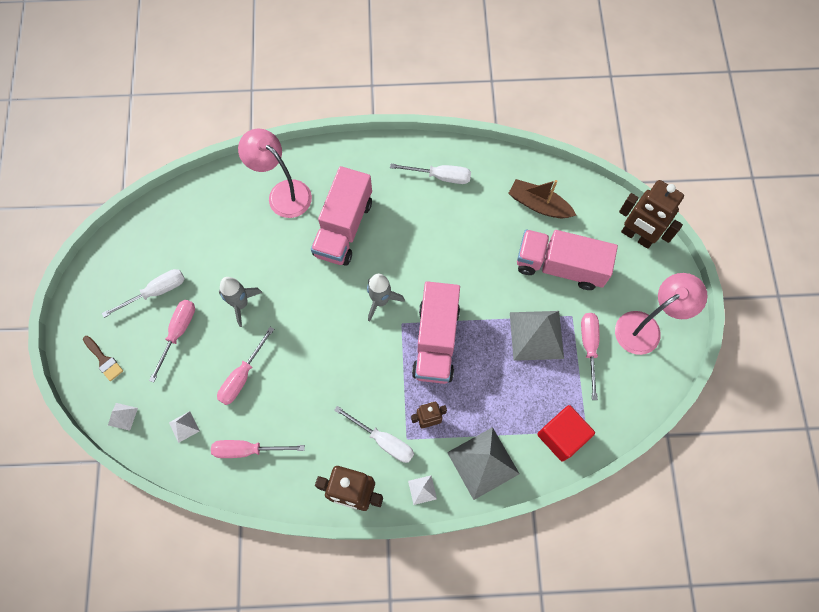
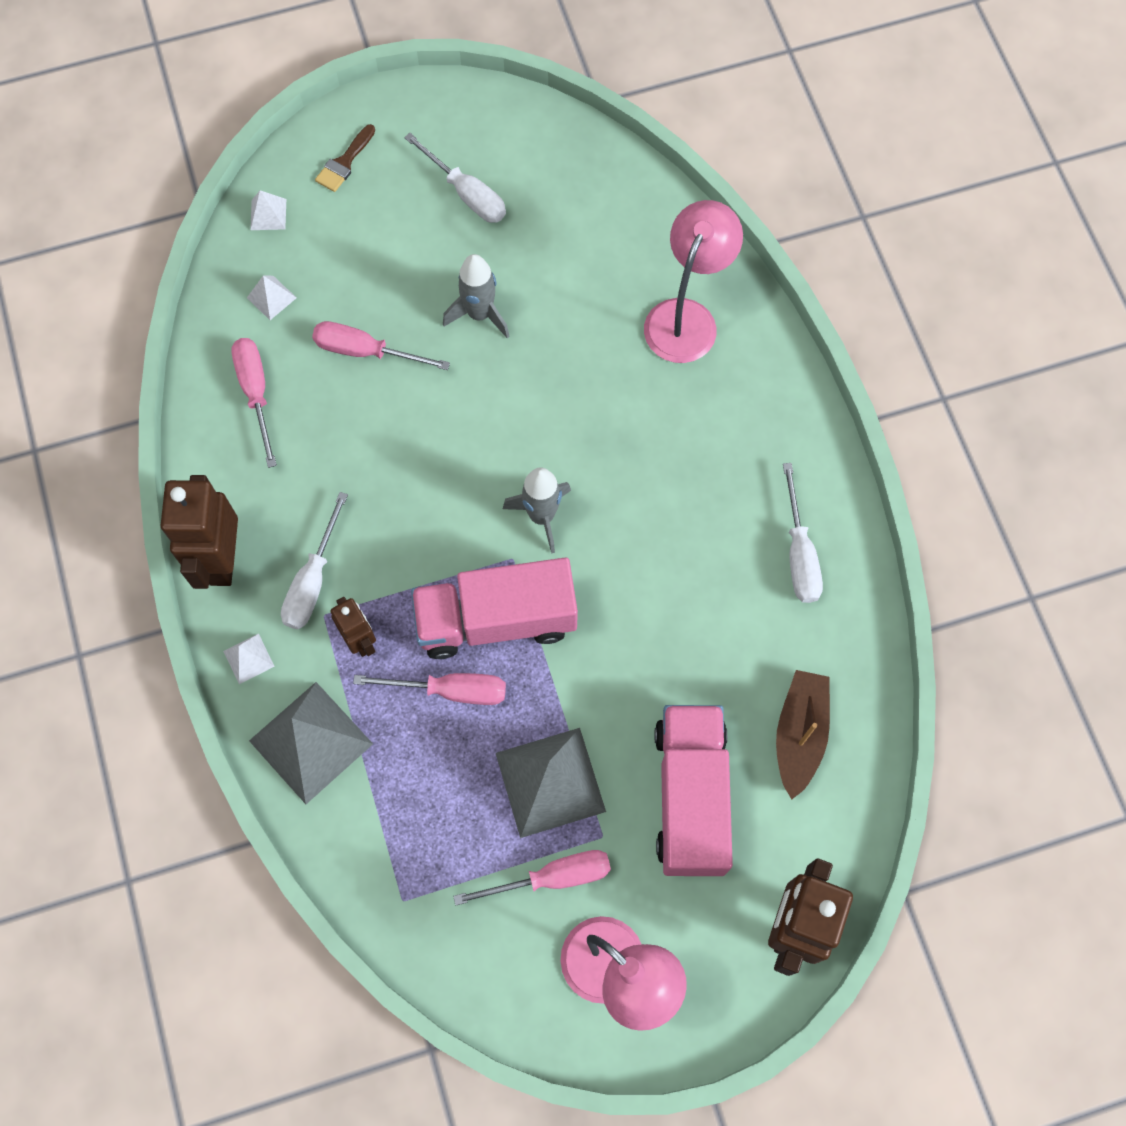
camera: 75 degrees right, 0 degrees up
(178, 333) = (411, 244): pink screwdriver -> pink screwdriver (450, 690)
(343, 228) = (653, 425): pink truck -> none
(561, 436) = (383, 861): red cube -> none

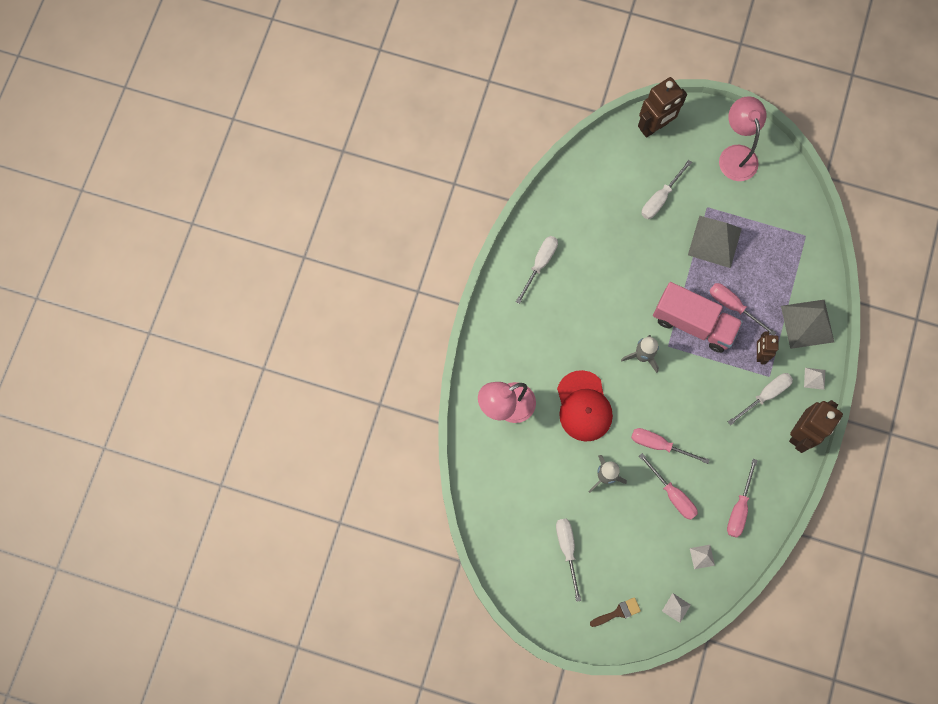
camera: 145 degrees left, 5 degrees up
(552, 877) = (738, 205): pink screwdriver -> pink screwdriver (659, 445)
(577, 388) = (583, 406): none -> red cap
(690, 797) = (660, 198): pink truck -> white screwdriver
(799, 734) = (597, 193): brown boat -> none

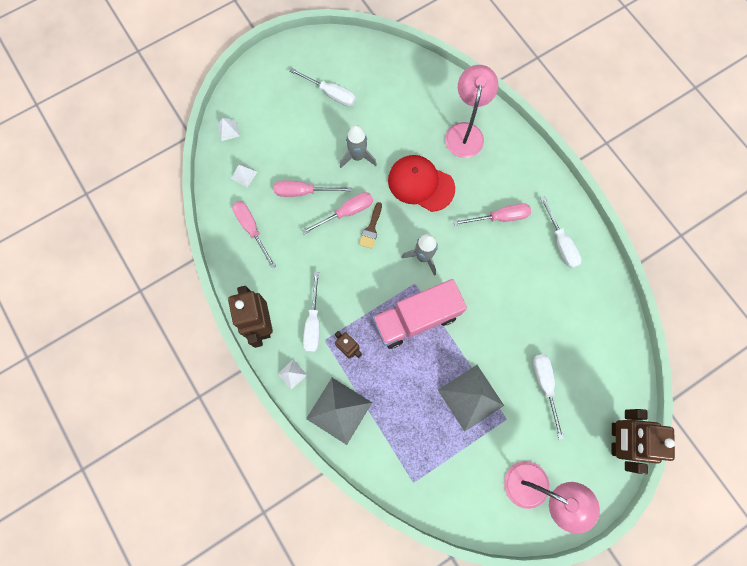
camera: 130 degrees right, 0 degrees up
(618, 612) = (260, 92): brown brush -> brown brush (371, 228)
(733, 306) = (404, 363): pink screwdriver -> pink screwdriver (500, 217)

